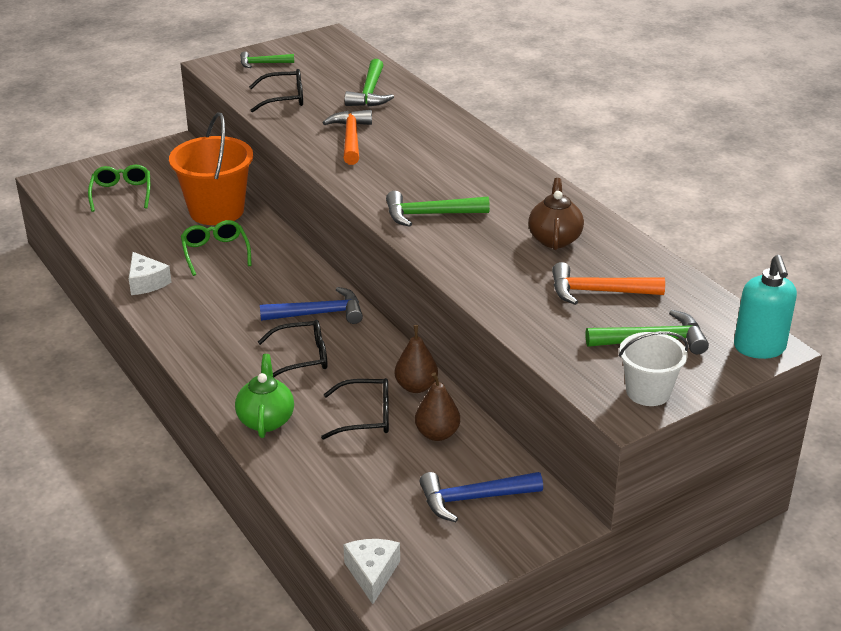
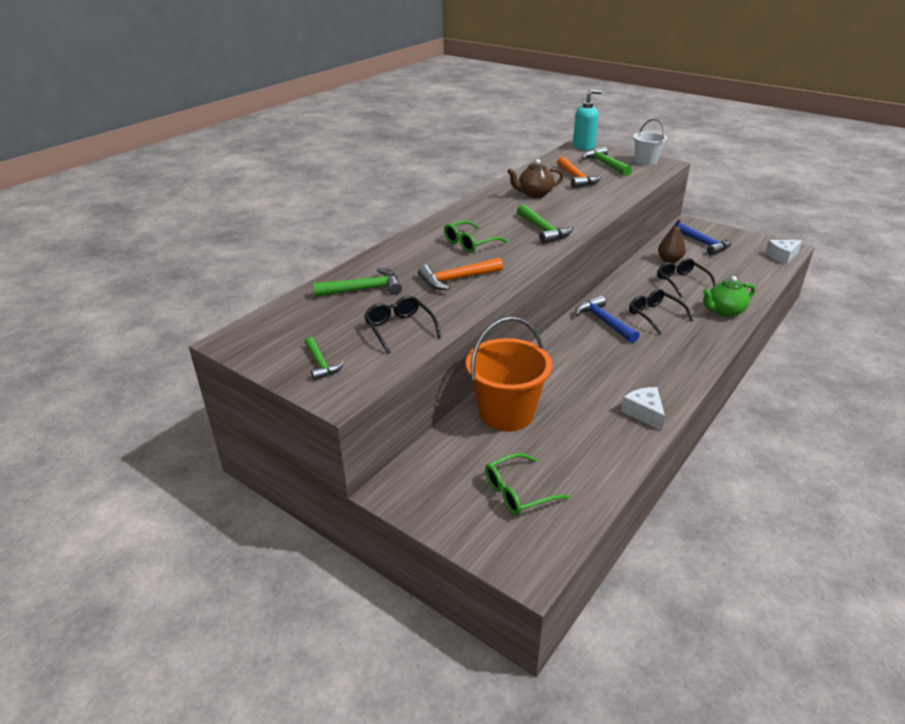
camera: 110 degrees left, 0 degrees up
(146, 282) = (644, 413): white cheese -> white cheese turned 60 degrees counterclockwise
(215, 252) = (570, 391): green glasses -> green glasses (469, 243)
(416, 387) = (639, 273): brown pear -> none

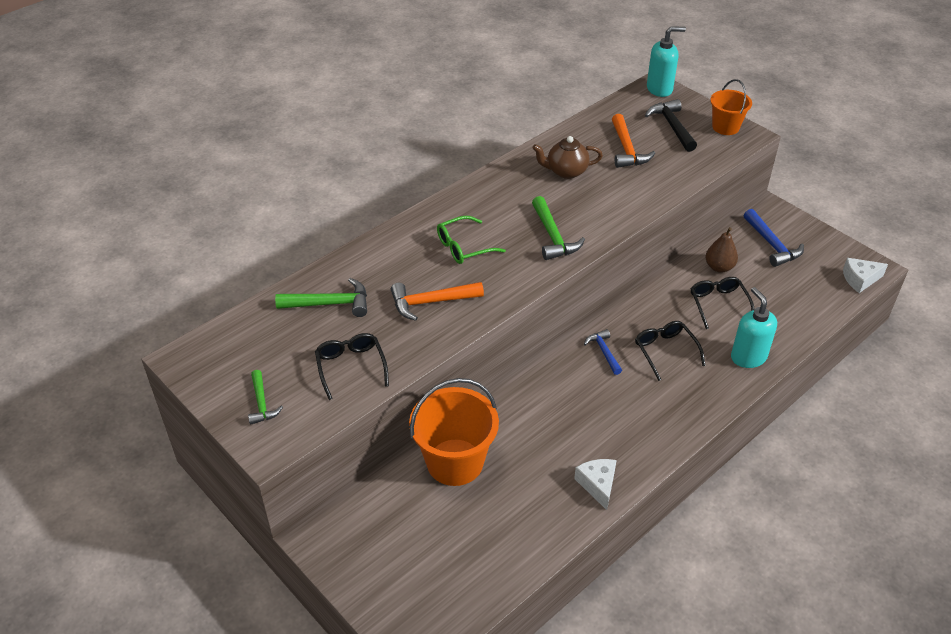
camera: 10 degrees right, 10 degrees up
(517, 492) = (434, 560): green glasses -> none
(603, 321) = (604, 351): blue hammer -> blue hammer, size x0.64
(604, 164) = (672, 126): green hammer -> black hammer
(646, 161) = (725, 127): white bucket -> orange bucket
(724, 311) = (748, 357): green teapot -> turquoise soap dispenser

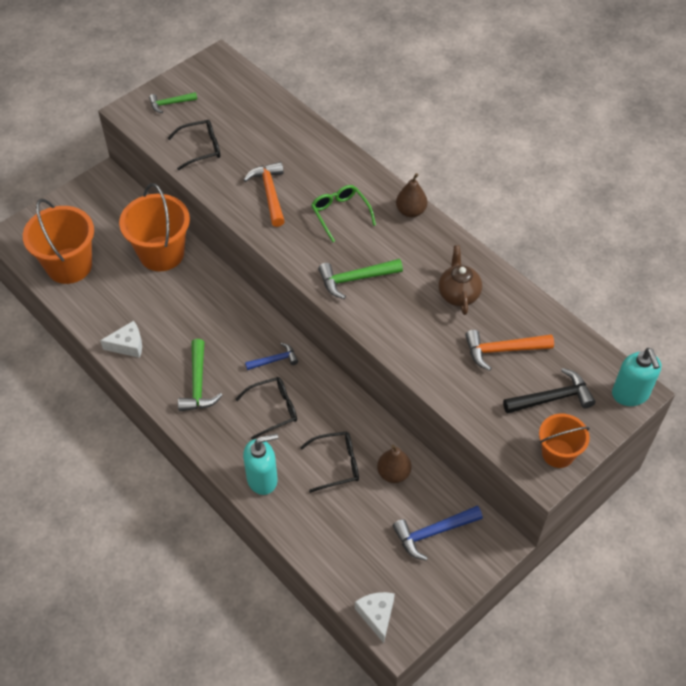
camera: 90 degrees right, 10 degrees up
(330, 304) = (271, 132): green hammer -> green hammer (198, 384)
(460, 198) = (411, 211): none -> brown pear
(474, 563) = (69, 266): none -> orange bucket

